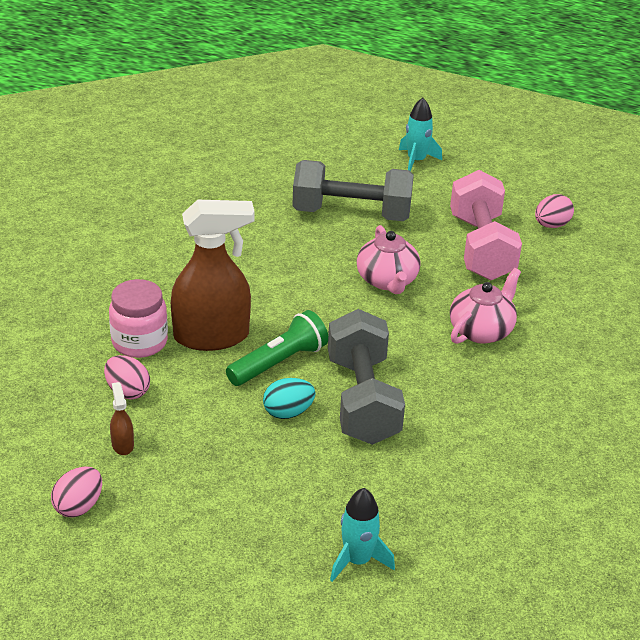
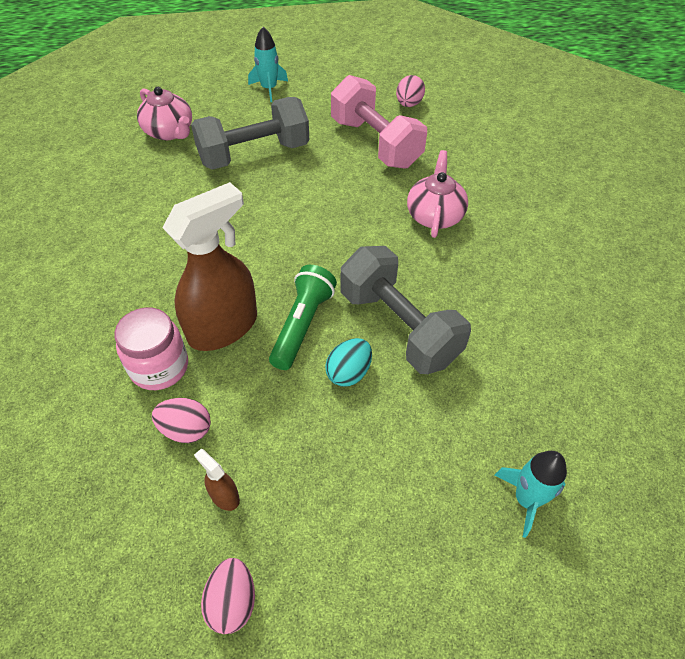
camera: 30 degrees left, 15 degrees up
(387, 280) = (329, 203): pink teapot -> pink teapot (169, 132)

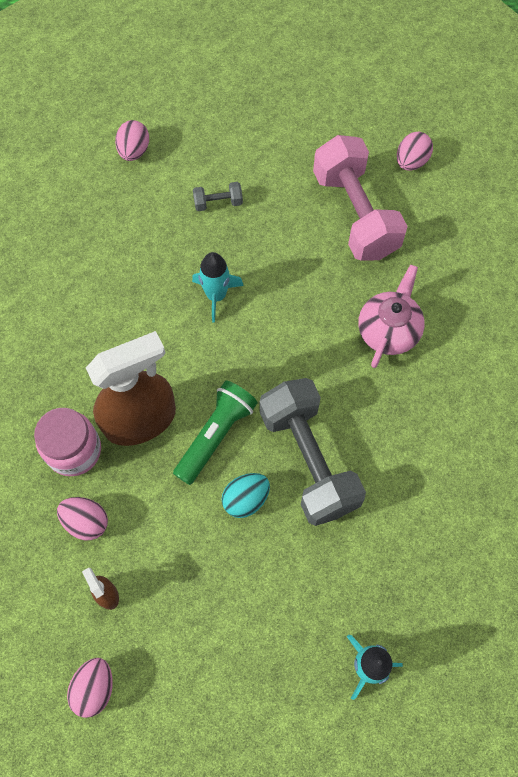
camera: 15 degrees right, 15 degrees up
(169, 132) = (134, 151): pink teapot -> pink egg
(254, 154) = (218, 203): grey dumbbell -> grey dumbbell, size x0.40
(269, 89) = (257, 105): turquoise rocket -> turquoise rocket (216, 295)

